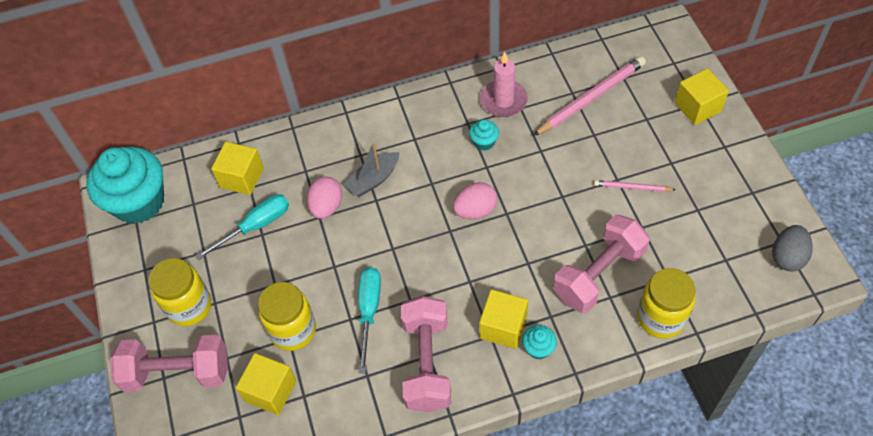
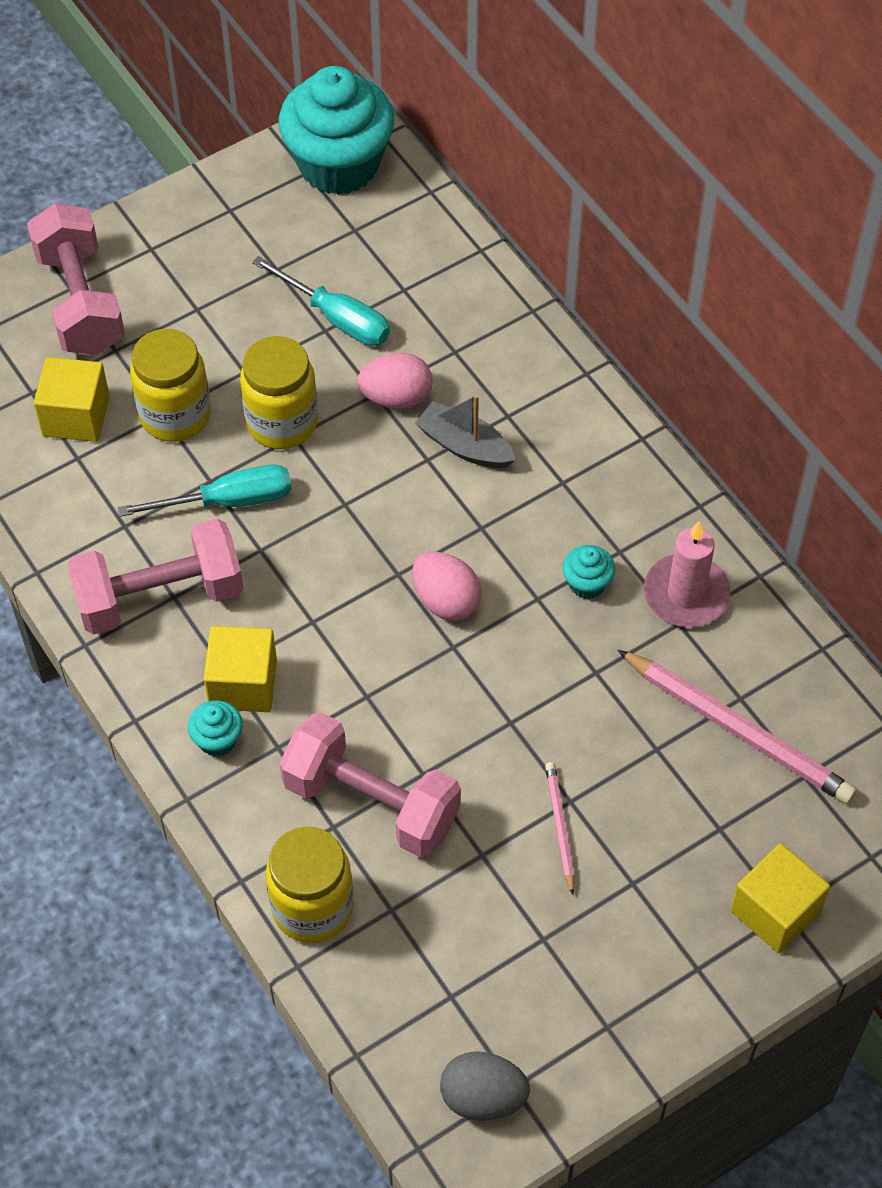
camera: 70 degrees right, 0 degrees up
(189, 306) = (184, 281): yellow jar -> yellow jar (282, 423)
(242, 178) = (417, 274): yellow cube -> none

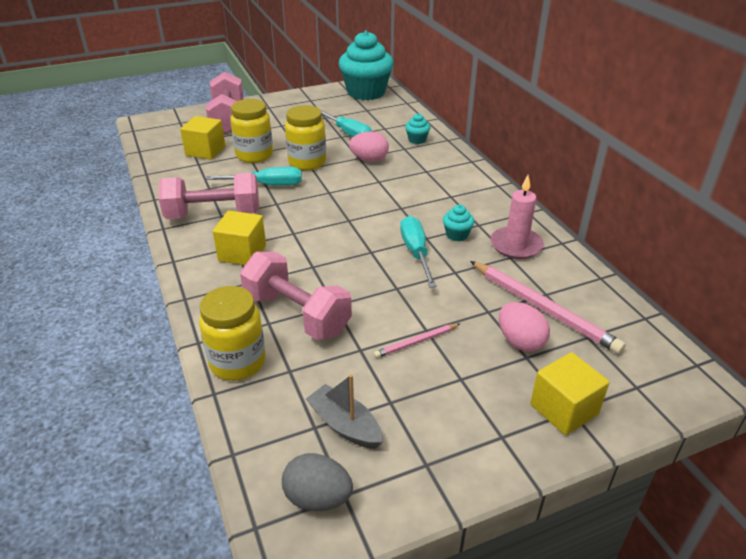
camera: 10 degrees right, 20 degrees down
(217, 740) = (216, 274): turquoise cupcake -> turquoise cupcake (417, 140)
(446, 601) = (372, 233): pink egg -> pink egg (520, 341)
(464, 446) = (400, 178): grey boat -> grey boat (345, 425)
(527, 638) = (416, 253): none -> turquoise screwdriver
(560, 827) = (416, 342): pink pencil -> pink pencil turned 120 degrees counterclockwise

